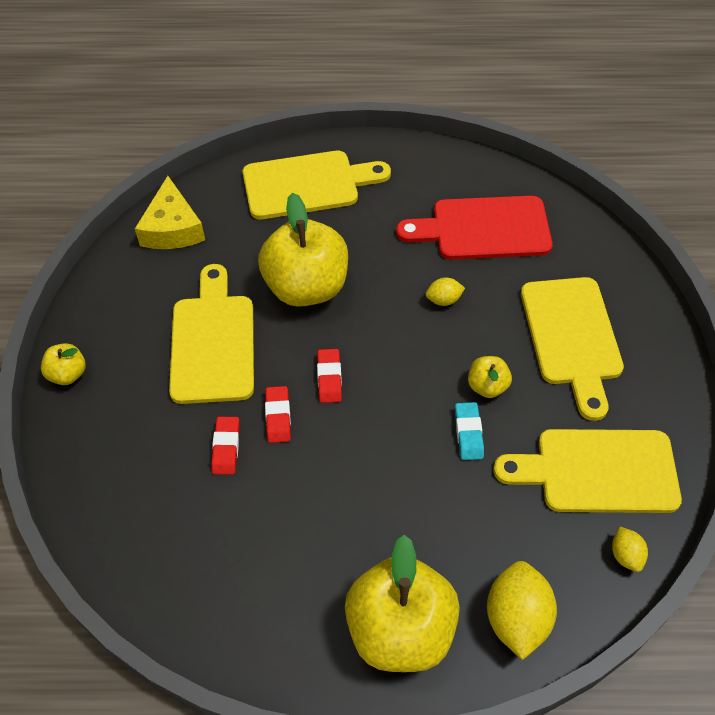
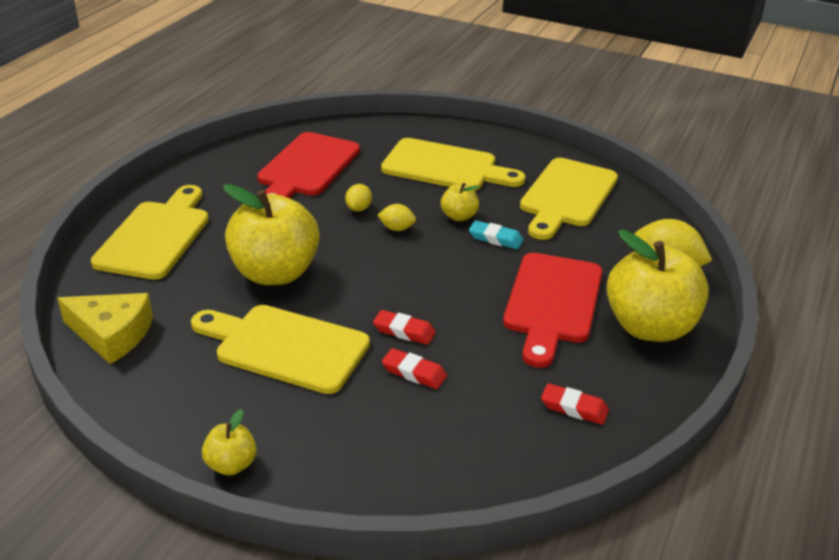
camera: 65 degrees left, 20 degrees down
(329, 378) = (387, 290): red eraser -> red eraser (574, 408)
(388, 523) = (552, 303): none -> red cutting board
(625, 555) = (639, 209): yellow lemon -> yellow lemon (397, 228)

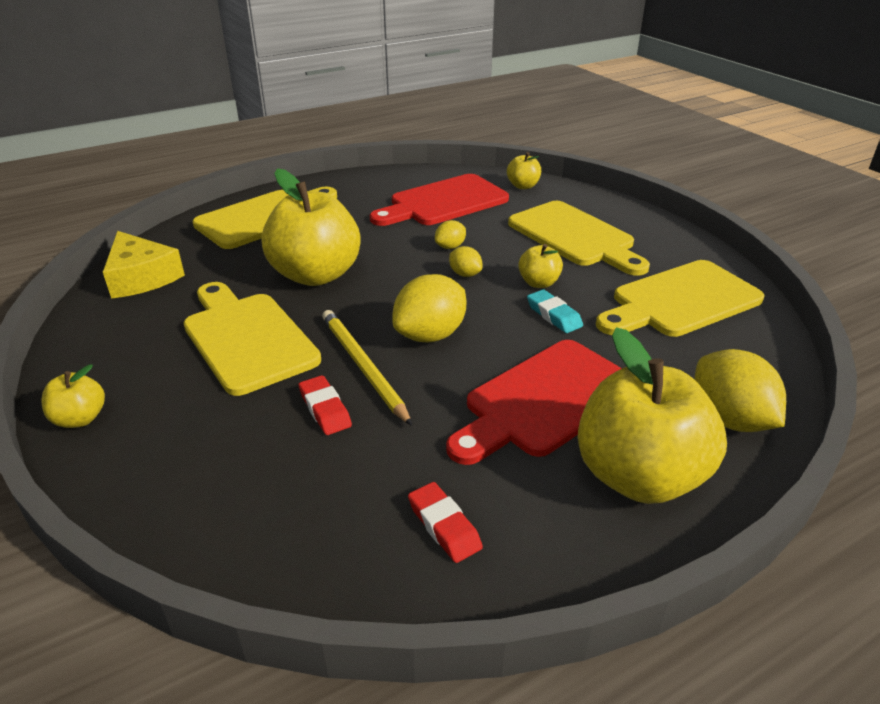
camera: 35 degrees right, 0 degrees up
(357, 131) = (523, 186): none -> yellow apple
(404, 331) = (363, 366): red eraser -> yellow pencil
(425, 287) = (430, 335): none -> yellow lemon

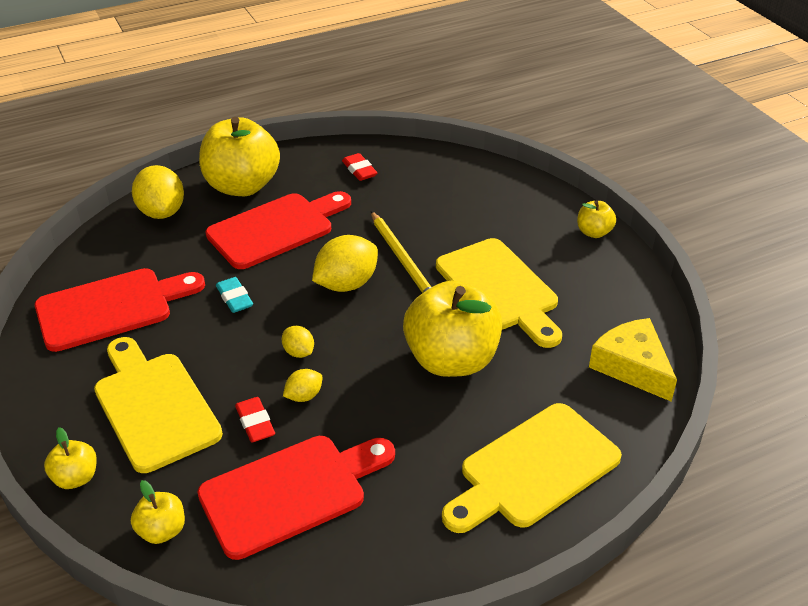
camera: 175 degrees left, 5 degrees up
(325, 409) = (428, 230): red eraser -> red eraser (255, 423)
(539, 283) = (230, 336): yellow apple -> yellow apple (76, 478)
(680, 301) = (112, 308): yellow cutting board -> red cutting board

